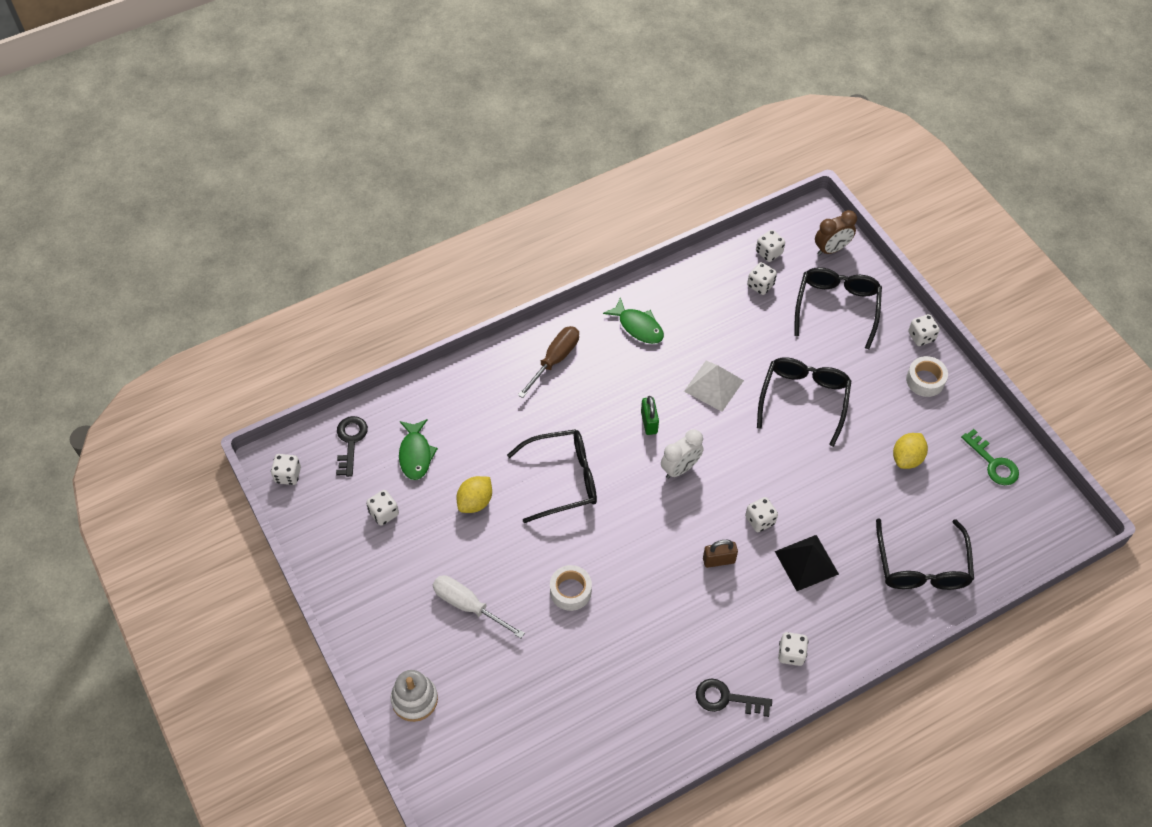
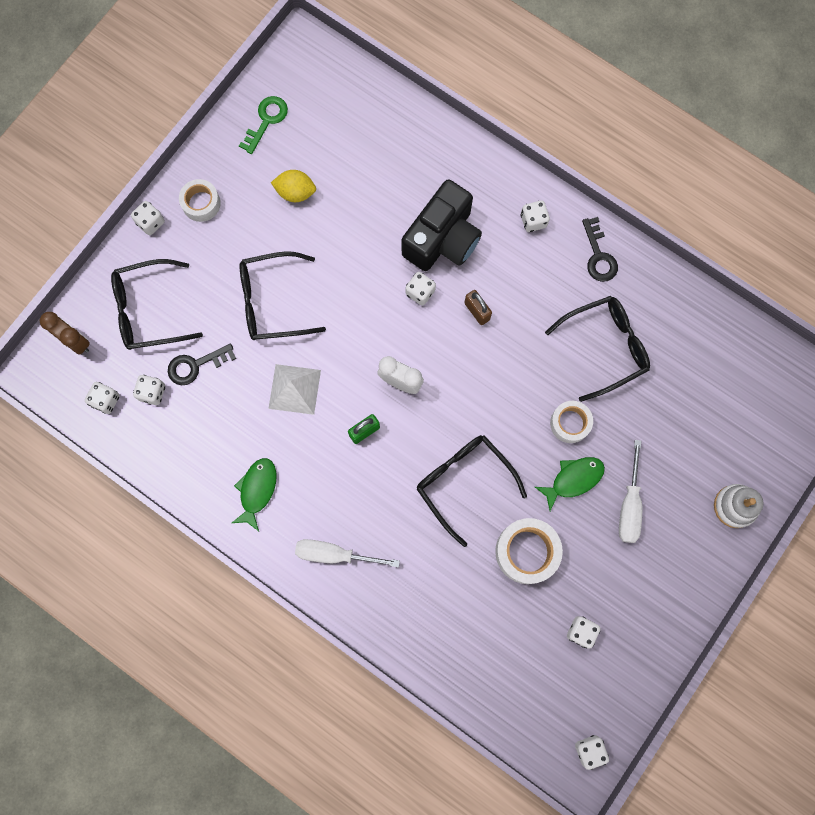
camera: 115 degrees left, 20 degrees up
(350, 441) = (523, 709): black key -> black key (196, 365)
(415, 454) = (505, 636): green fish -> green fish (573, 479)
(475, 502) = (527, 552): yellow lemon -> white tape
(555, 359) = (334, 554): brown screwdriver -> white screwdriver
(806, 562) = (442, 239): black pyramid -> black camera
(921, 566) = (399, 147): black glasses -> black glasses (605, 347)

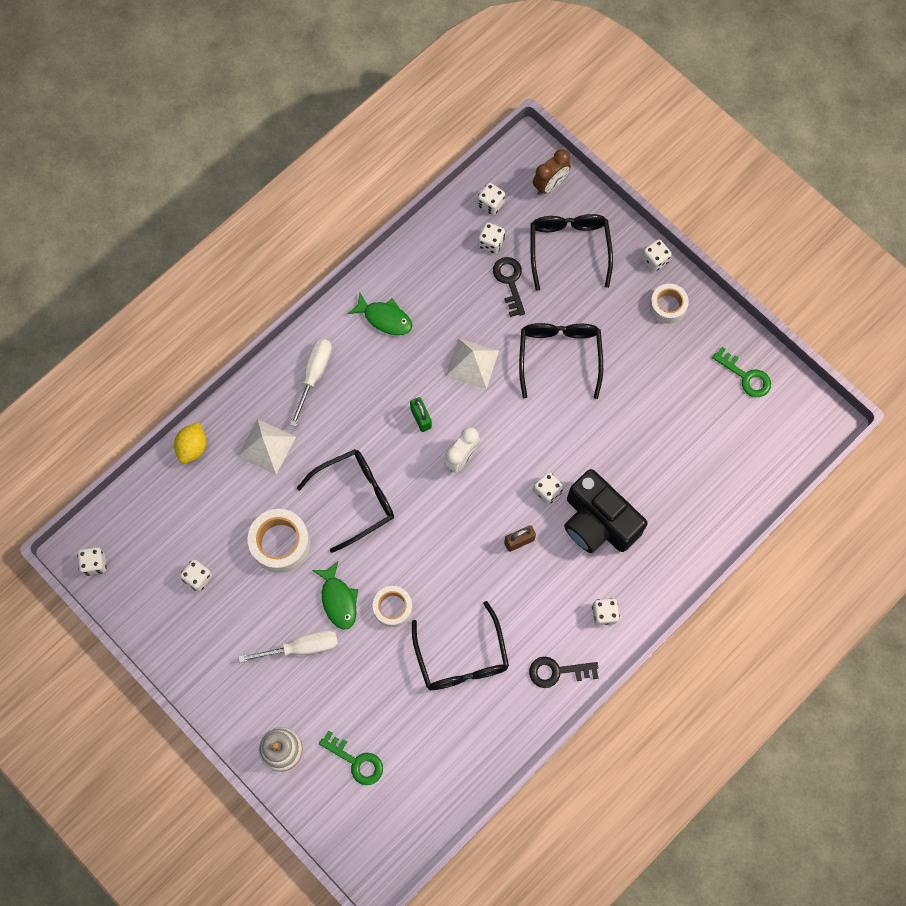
camera: 100 degrees right, 5 degrees down
(295, 192) = (667, 392): yellow lemon -> yellow lemon (193, 447)
(424, 589) = (266, 446): none -> white pyramid
(629, 506) = (302, 647): white screwdriver -> white screwdriver turned 150 degrees clockwise
(728, 430) = (356, 761): none -> green key

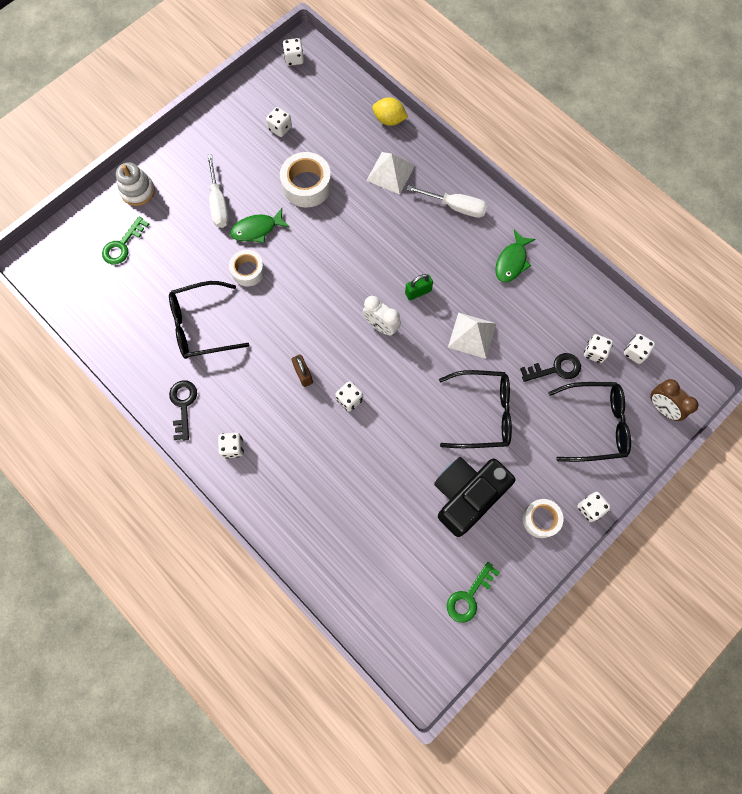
camera: 90 degrees right, 0 degrees up
(355, 498) = (344, 241): black glasses -> none
(598, 522) = (319, 445): black camera -> black camera (466, 495)

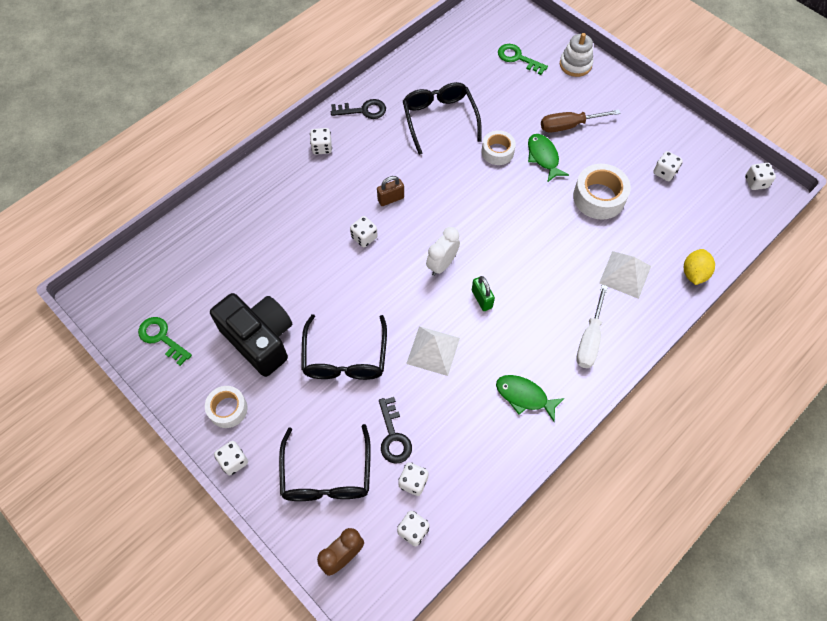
camera: 90 degrees right, 10 degrees down
(219, 204) = (568, 126): white screwdriver -> brown screwdriver

